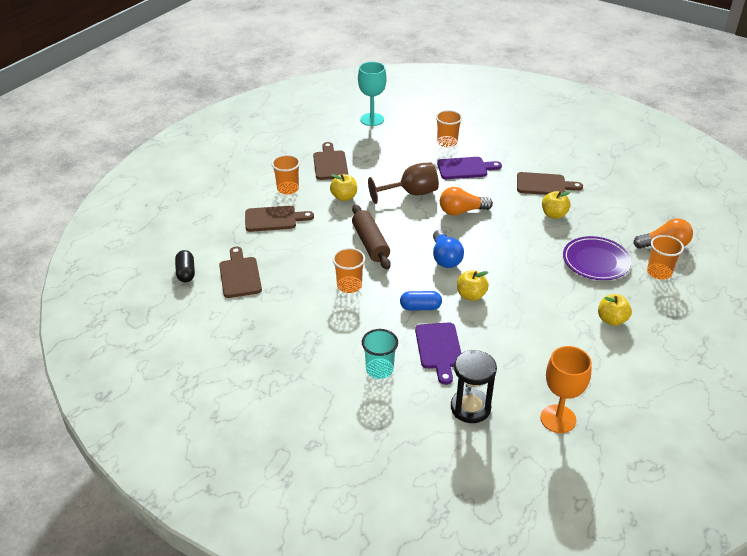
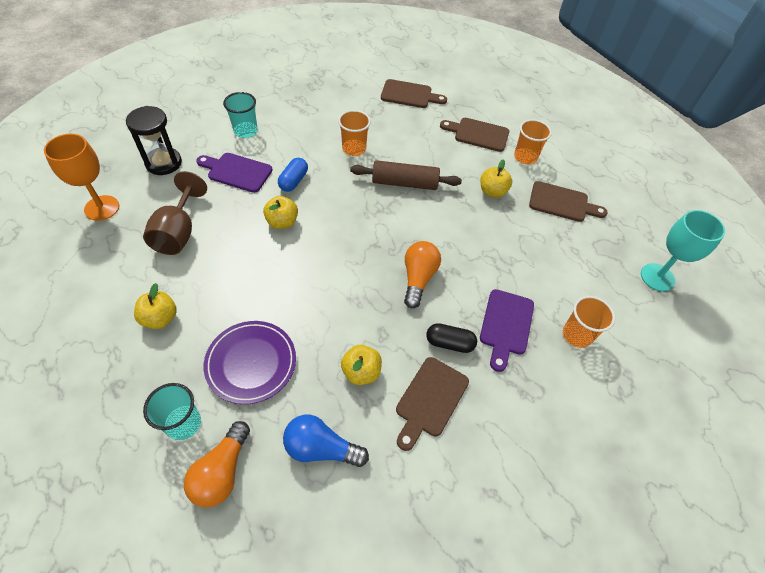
camera: 110 degrees right, 15 degrees up
(186, 273) = (430, 70): black capsule -> black capsule (449, 343)
(274, 219) = (478, 134): brown cutting board -> brown cutting board turned 90 degrees clockwise
(411, 193) = (474, 248): brown goblet -> brown goblet (178, 232)
(445, 258) = (348, 228): blue light bulb -> blue light bulb (321, 448)
(659, 272) = (183, 423): orange cup -> turquoise cup

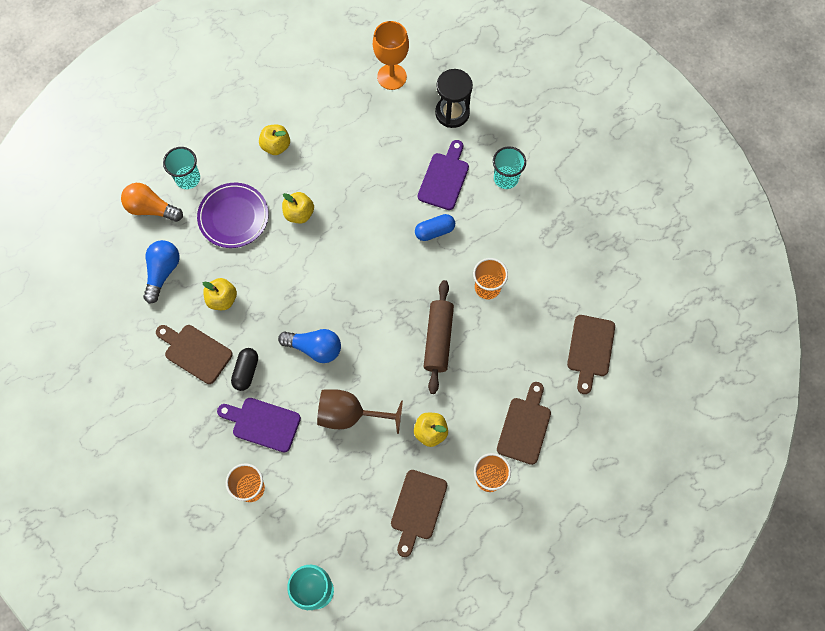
camera: 95 degrees right, 15 degrees up
(178, 232) = (365, 142): brown goblet -> brown goblet (350, 415)
(282, 222) = (380, 226): yellow apple -> yellow apple (299, 213)
(294, 181) = (434, 231): blue capsule -> blue capsule turned 45 degrees counterclockwise
(418, 278) = (315, 348): orange light bulb -> blue light bulb

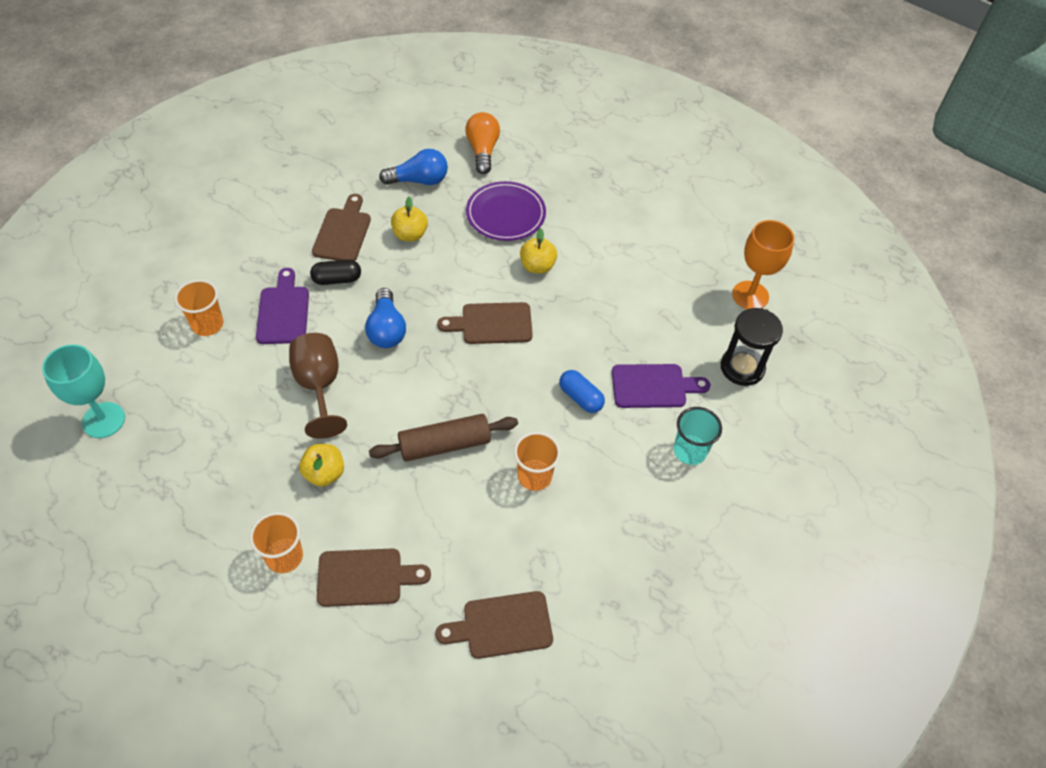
camera: 65 degrees right, 15 degrees down
(188, 178) = (529, 166): turquoise cup -> none
(276, 146) = (605, 222): yellow apple -> none
(417, 508) = (225, 490): brown cutting board -> brown cutting board (492, 324)

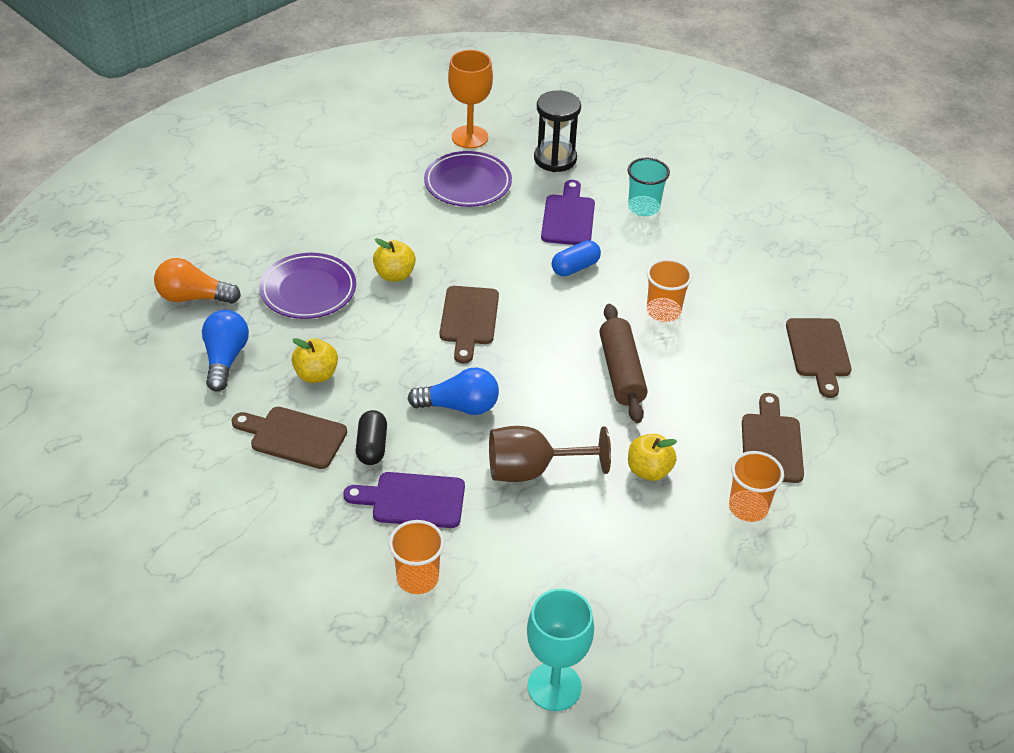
camera: 80 degrees left, 10 degrees down
(679, 302) = (468, 183): none -> purple plate

